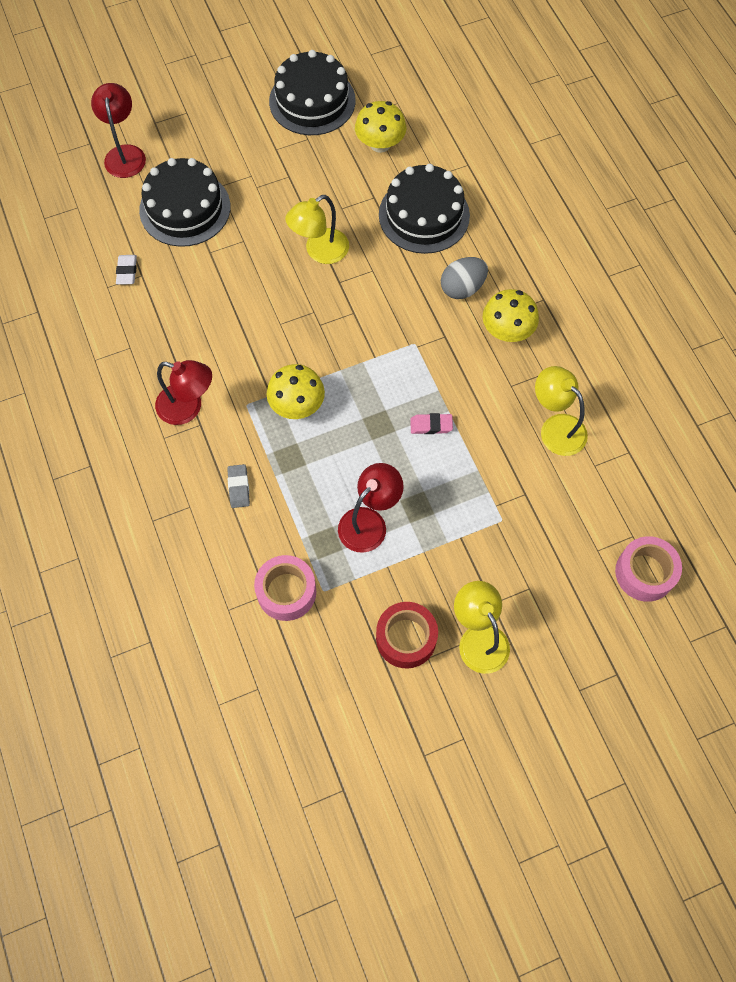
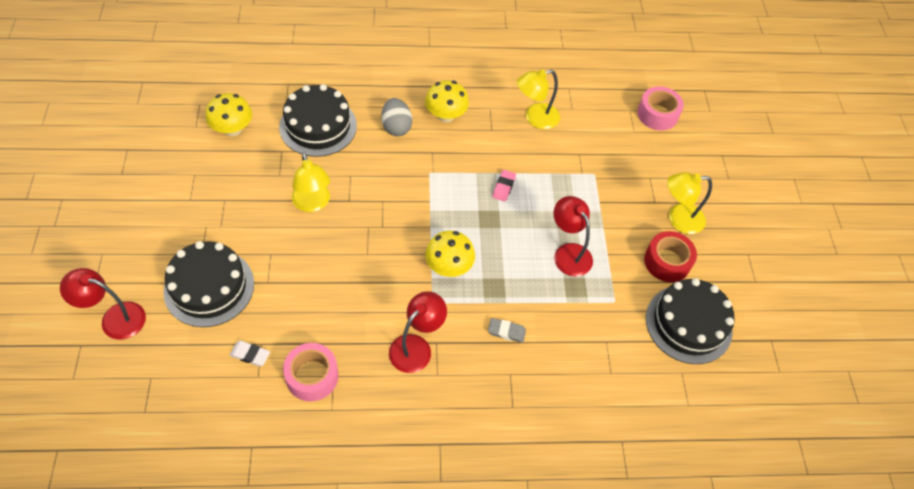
camera: 75 degrees left, 10 degrees down
(286, 592) = (608, 327): pink tape -> pink tape (312, 376)
(312, 101) = (157, 158): black cake -> black cake (688, 324)

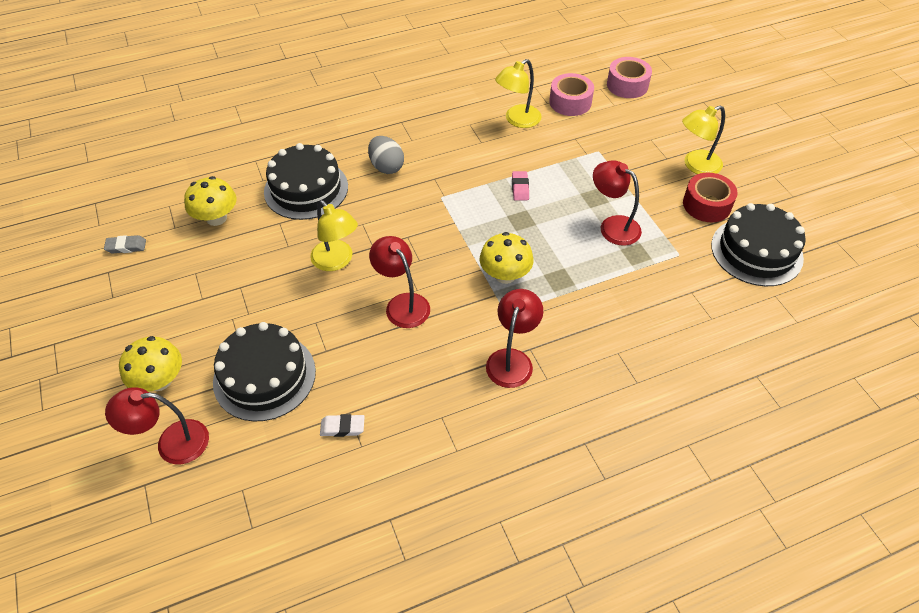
camera: 15 degrees left, 5 degrees down
(312, 376) = (419, 425): pink tape -> pink tape (570, 102)
(349, 262) = (402, 304): none -> red lamp
(446, 115) = (430, 142): yellow mushroom -> yellow mushroom (159, 380)
(506, 332) = (593, 315): grey eraser -> grey eraser (126, 246)

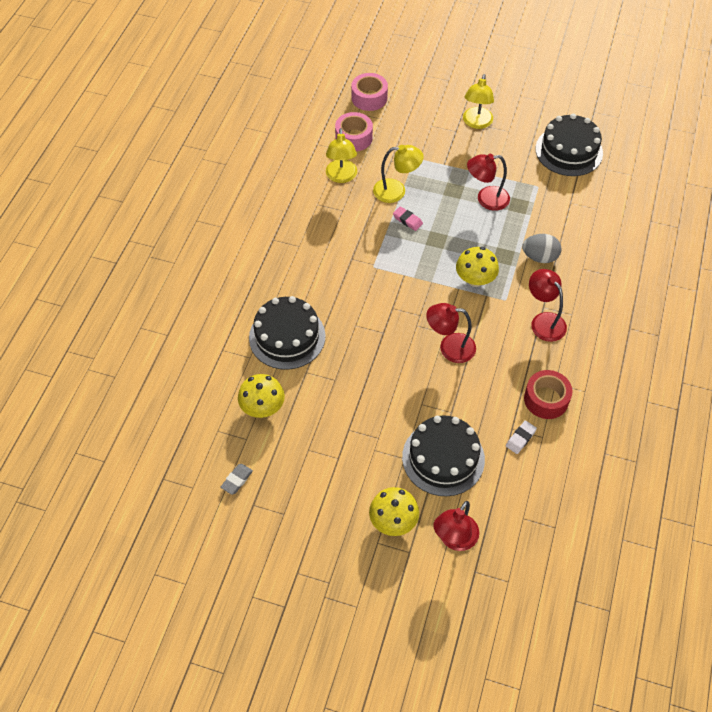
camera: 50 degrees left, 5 degrees up
(337, 261) = (377, 360): yellow lamp -> yellow lamp (396, 191)
(386, 167) = (312, 277): grey egg -> grey egg (539, 257)
(706, 205) = (512, 143): red tape -> red tape (546, 399)

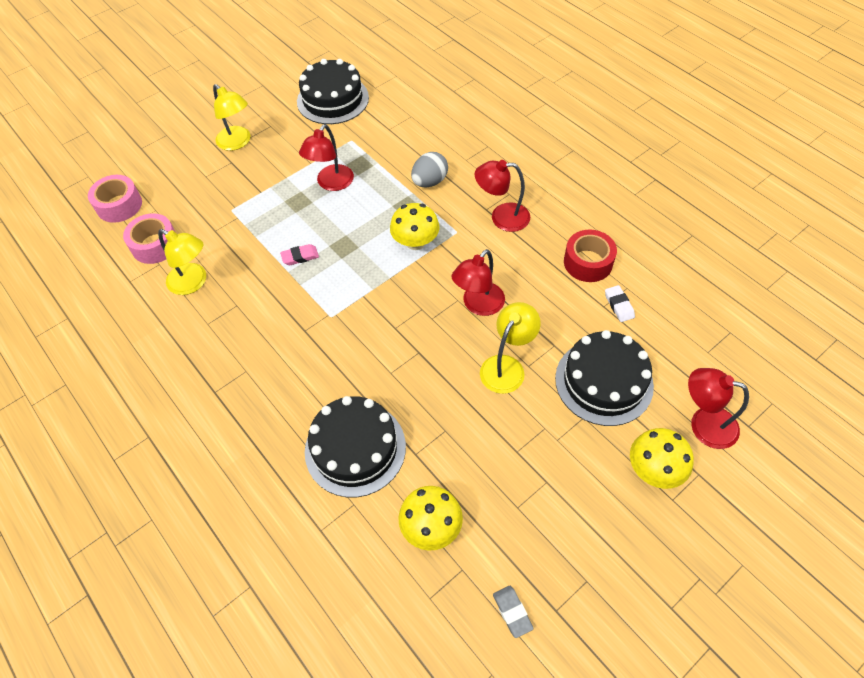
camera: 55 degrees left, 0 degrees up
(396, 191) = (256, 246): yellow lamp -> yellow lamp (507, 366)
(454, 539) = (703, 424): red lamp -> red lamp turned 135 degrees clockwise

